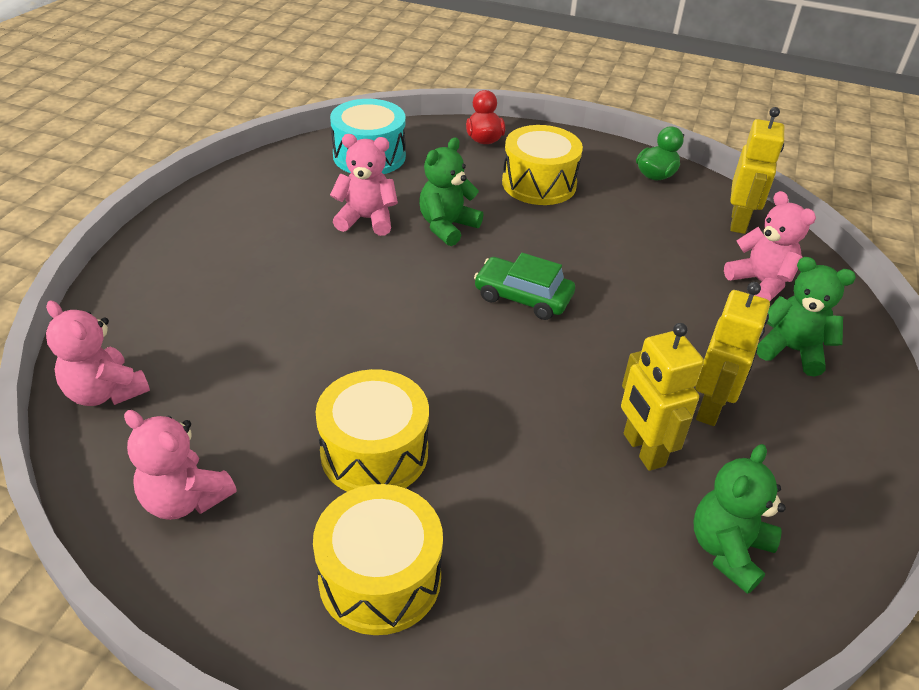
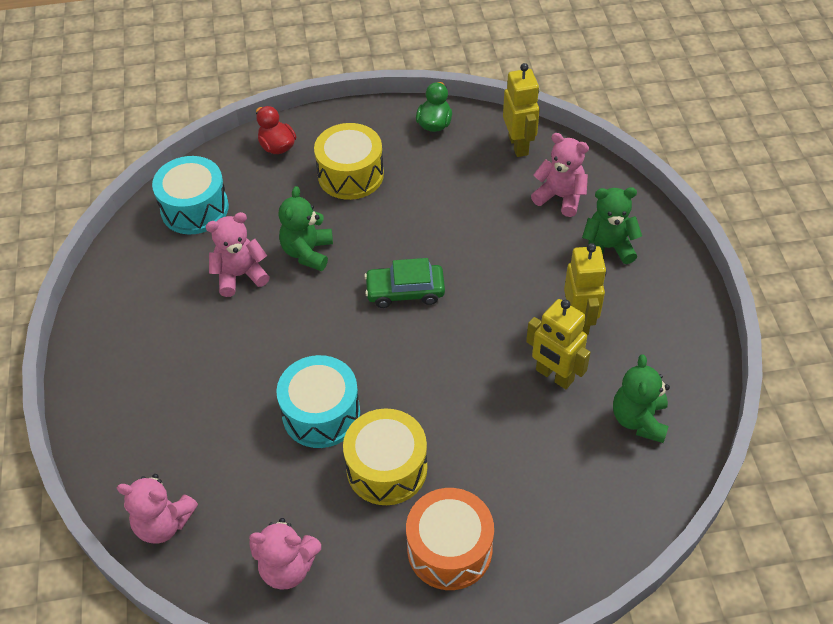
camera: 25 degrees left, 10 degrees up
(347, 367) = (321, 413): none -> turquoise drum
(380, 578) = (449, 549): yellow drum -> orange drum

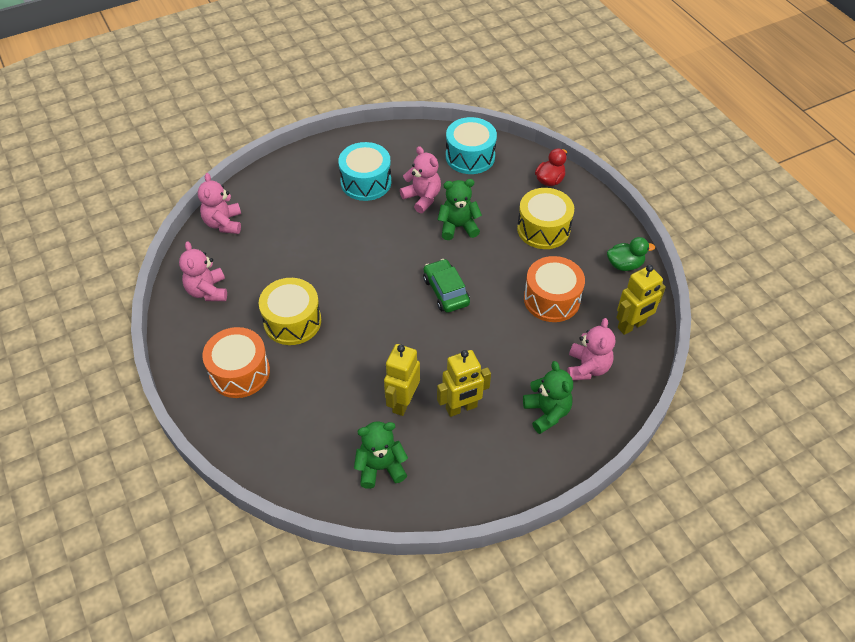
camera: 70 degrees right, 0 degrees up
(321, 413) = (324, 274): turquoise drum -> turquoise drum (366, 182)
(457, 198) = (551, 299): none -> orange drum

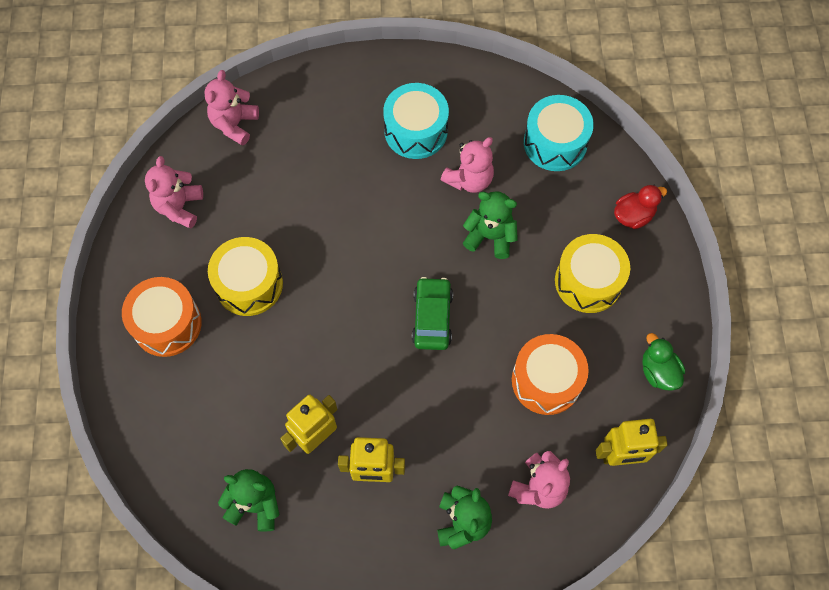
camera: 25 degrees right, 15 degrees up
(422, 198) = (469, 179): pink teddy bear -> pink teddy bear turned 60 degrees clockwise
(624, 265) = (658, 371): green duck -> green duck turned 135 degrees counterclockwise

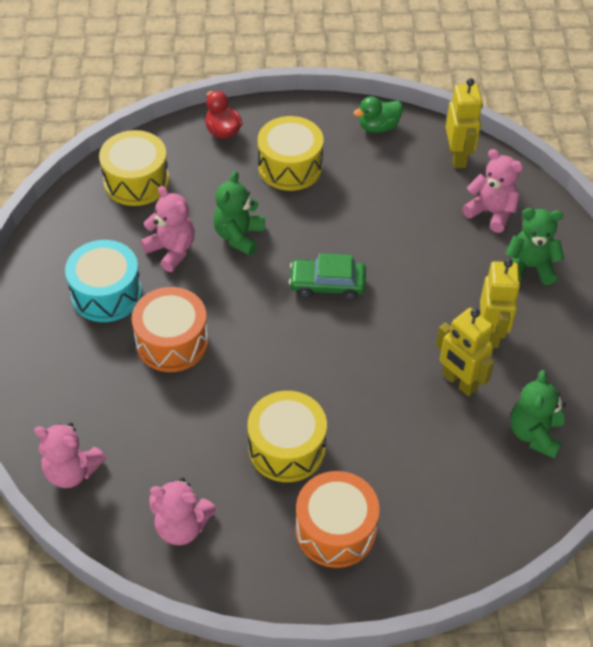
camera: 90 degrees left, 15 degrees down
(546, 380) = (390, 202): orange drum -> orange drum (172, 342)
(555, 143) = (136, 181): turquoise drum -> yellow drum

